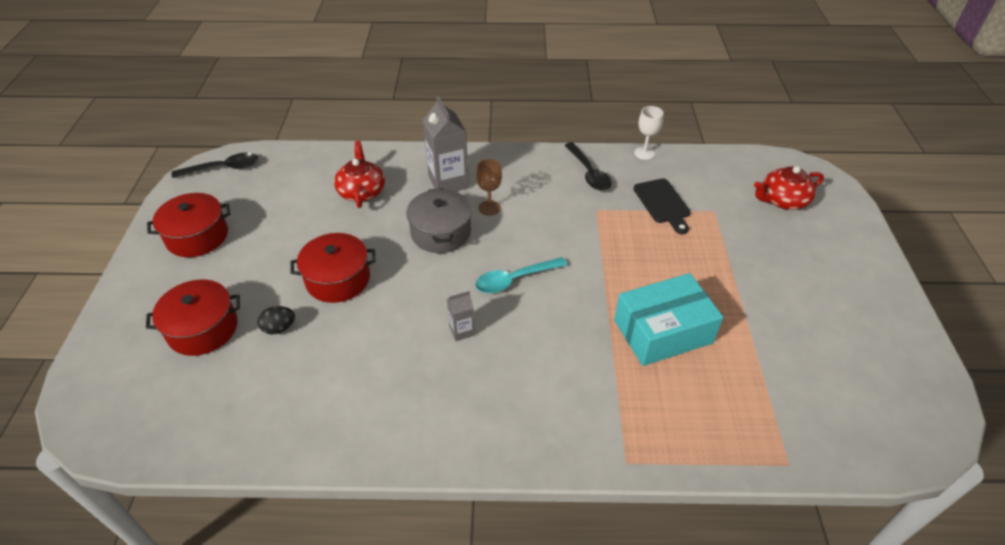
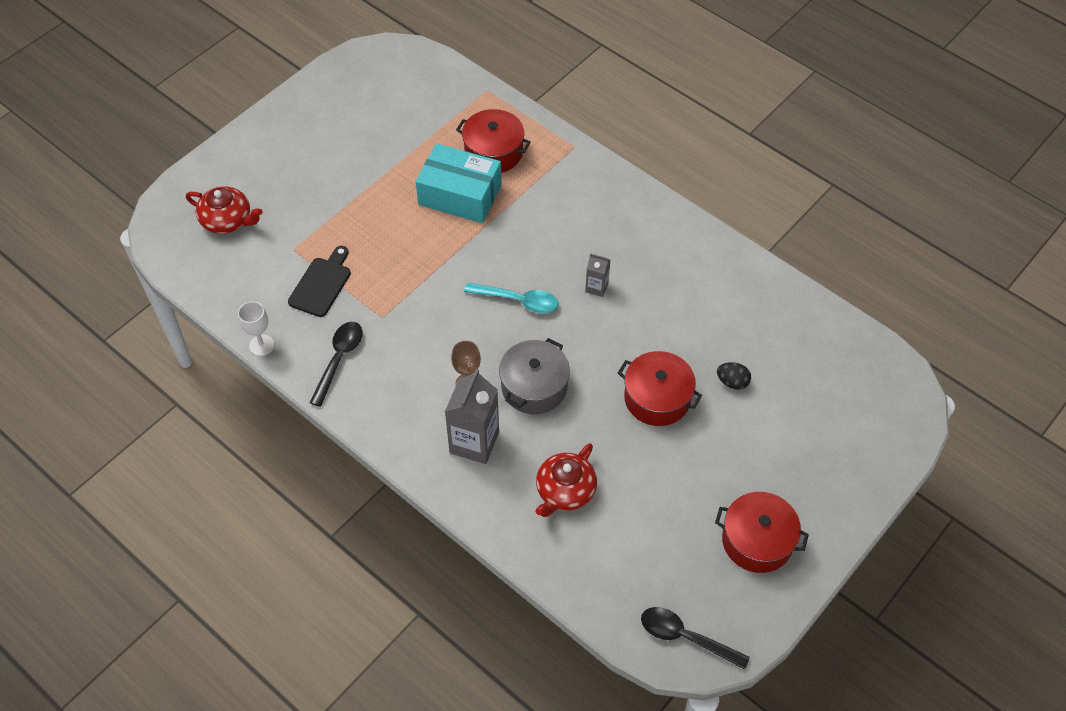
camera: 140 degrees left, 10 degrees up
(203, 329) = (794, 423): red pot -> red pot (493, 152)

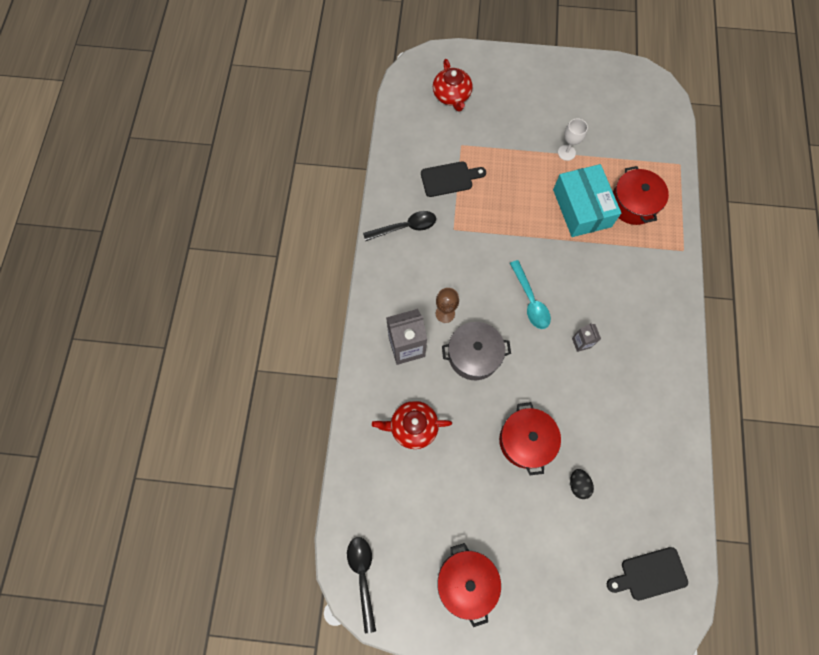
camera: 55 degrees right, 15 degrees up
(261, 345) = (382, 178): white goblet -> white goblet (566, 153)
(854, 380) = (650, 574): none -> black cutting board

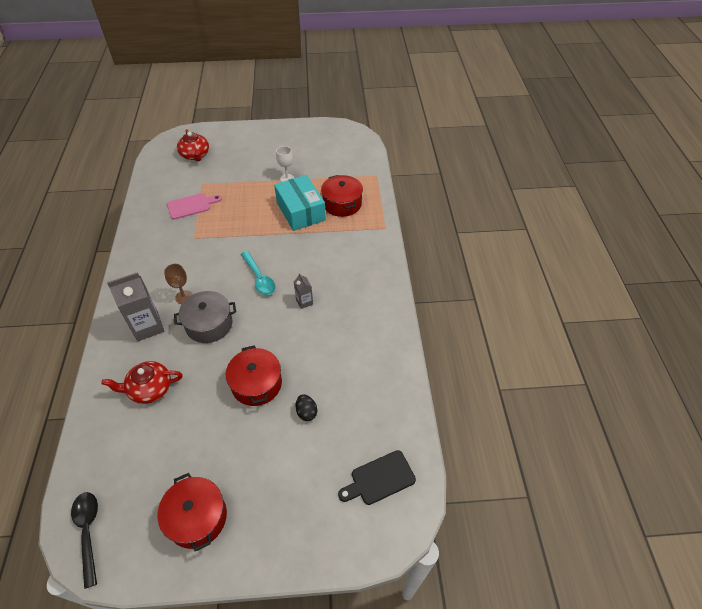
camera: 10 degrees left, 20 degrees down
(405, 227) = (151, 242): black spoon -> none
(449, 179) = (191, 206): black cutting board -> pink cutting board

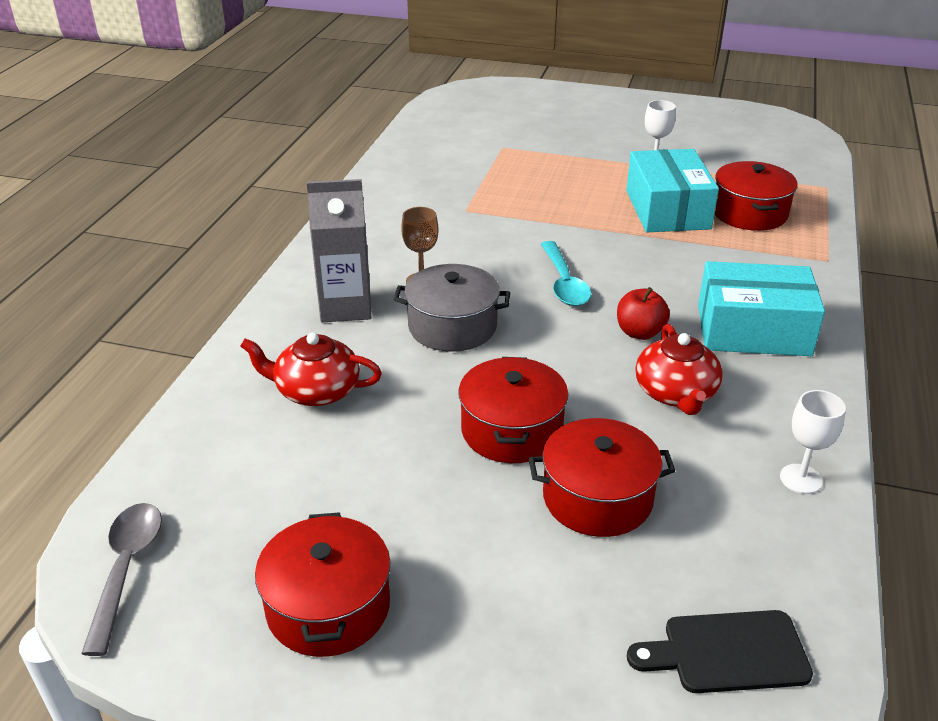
camera: 20 degrees right, 15 degrees down
(88, 532) = (126, 570): black spoon -> grey spoon
(191, 206) = (476, 170): pink cutting board -> none
(195, 155) = (503, 112): red teapot -> red teapot (676, 393)
(304, 302) = (639, 332): grey carton -> red apple
(306, 412) = (597, 498): black egg -> red pot
(358, 285) = (753, 330): none -> turquoise box
(394, 372) = (801, 479): none -> white goblet

